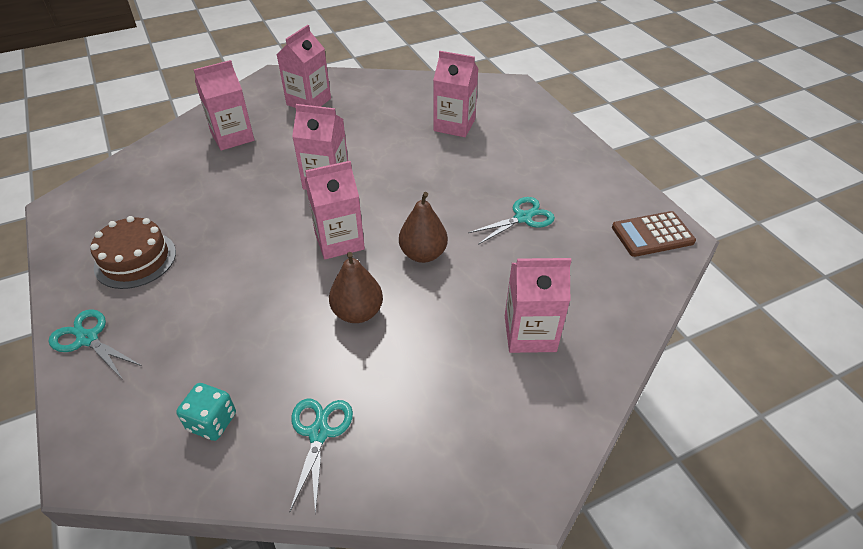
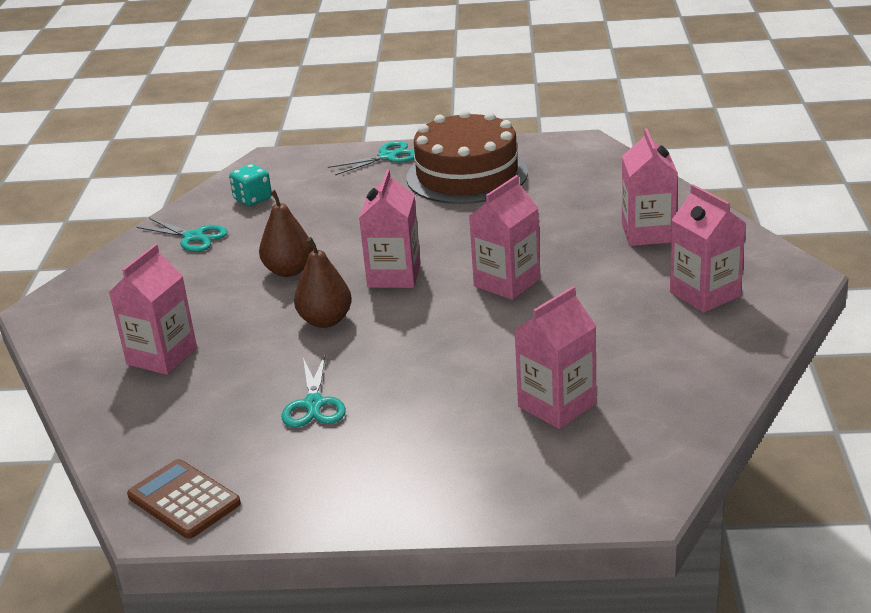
camera: 120 degrees right, 15 degrees down
(135, 259) = (467, 175): brown cake -> brown cake, size x1.59
(652, 234) = (184, 500): brown calculator -> brown calculator turned 60 degrees counterclockwise

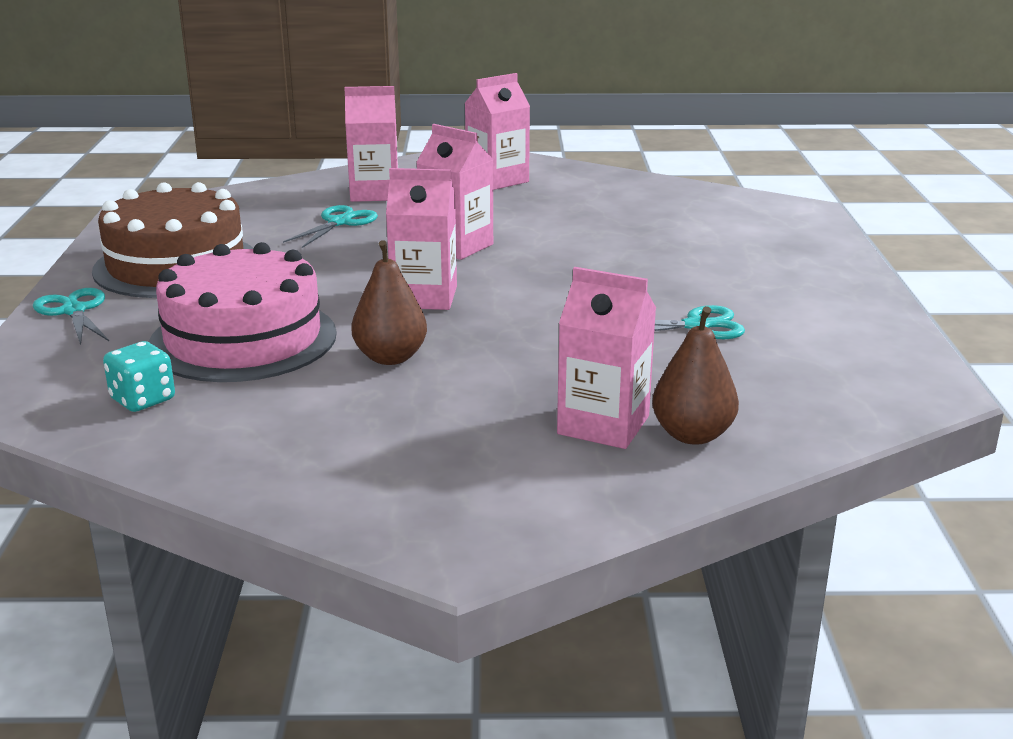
camera: 95 degrees left, 5 degrees down
(184, 500) = (888, 380): brown calculator -> none
(193, 237) = (252, 437): turquoise scissors -> turquoise scissors (340, 222)
(325, 320) = (522, 329): brown pear -> brown pear (692, 435)
(331, 216) = (243, 339): none -> pink cake
(557, 405) = (678, 230): pink carton -> none

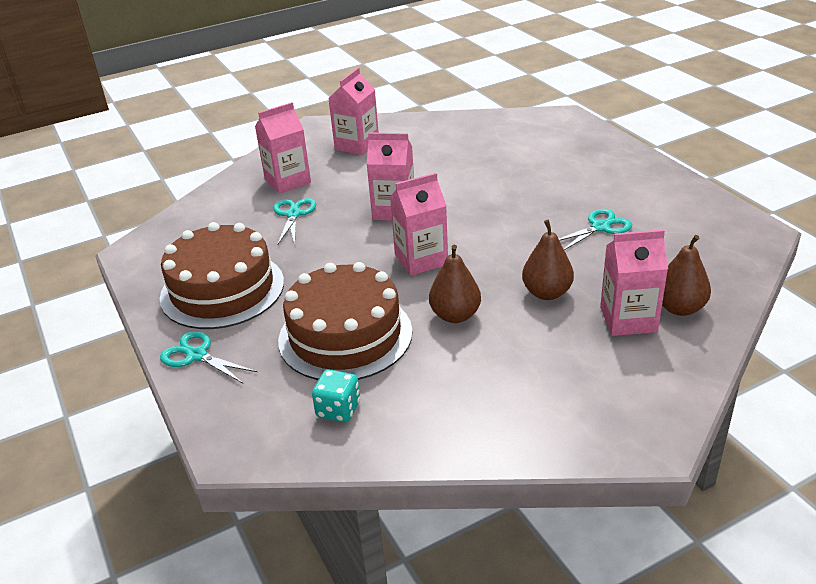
camera: 25 degrees left, 10 degrees up
(243, 339) = (345, 335): pink cake -> brown cake
(533, 369) = (547, 293): none -> brown pear

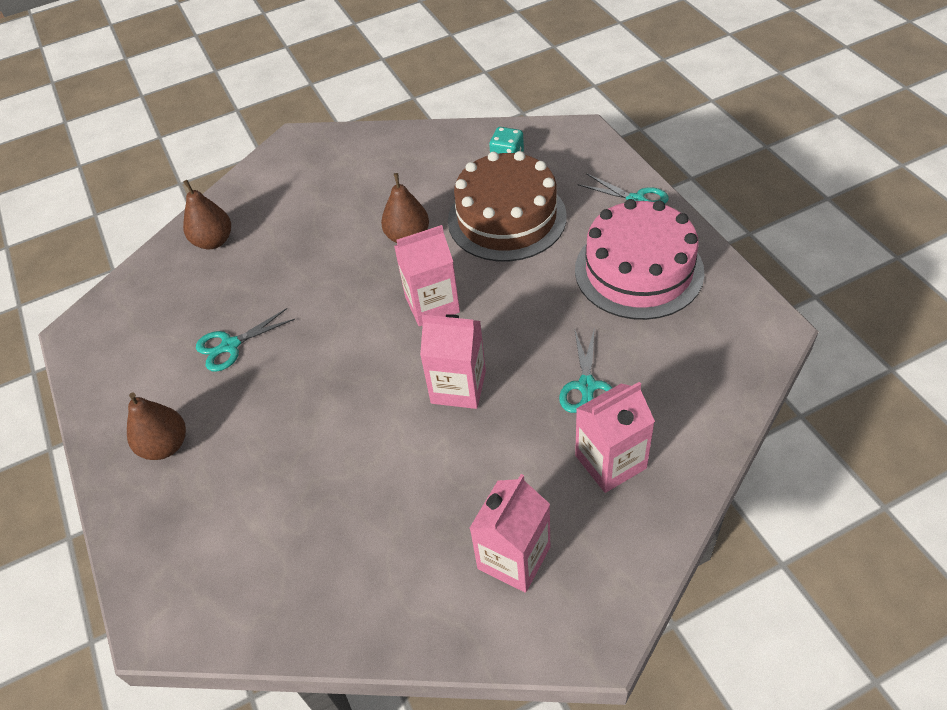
camera: 175 degrees left, 15 degrees up
(222, 289) = (638, 270): brown cake -> pink cake
(547, 293) = (319, 259): brown pear -> brown pear (165, 446)
(628, 319) = (262, 231): pink carton -> none

